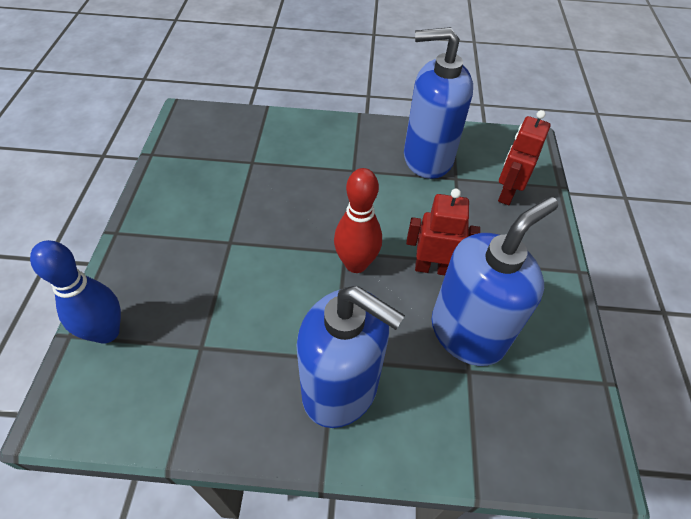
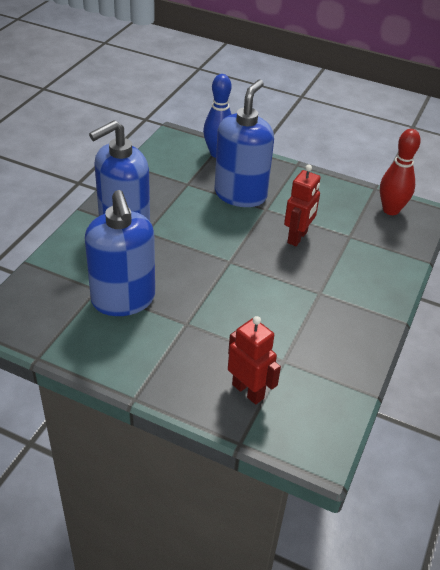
camera: 110 degrees right, 10 degrees down
(356, 264) = (215, 263): red bowling pin -> red bowling pin (391, 210)
(427, 158) = (319, 349): blue soap dispenser -> blue soap dispenser (240, 194)
(433, 268) = (189, 303): red robot -> red robot (297, 237)

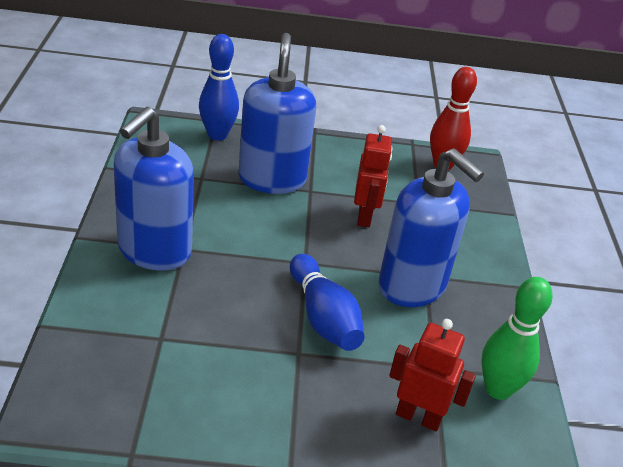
camera: 25 degrees left, 5 degrees down
(123, 300) = (204, 343): blue soap dispenser -> blue soap dispenser (412, 286)
(219, 303) = (323, 317): none -> blue bowling pin
(324, 389) = (497, 389): none -> green bowling pin

